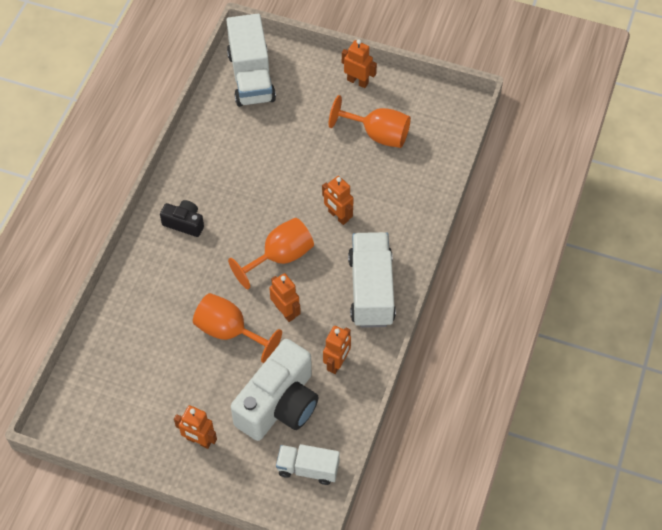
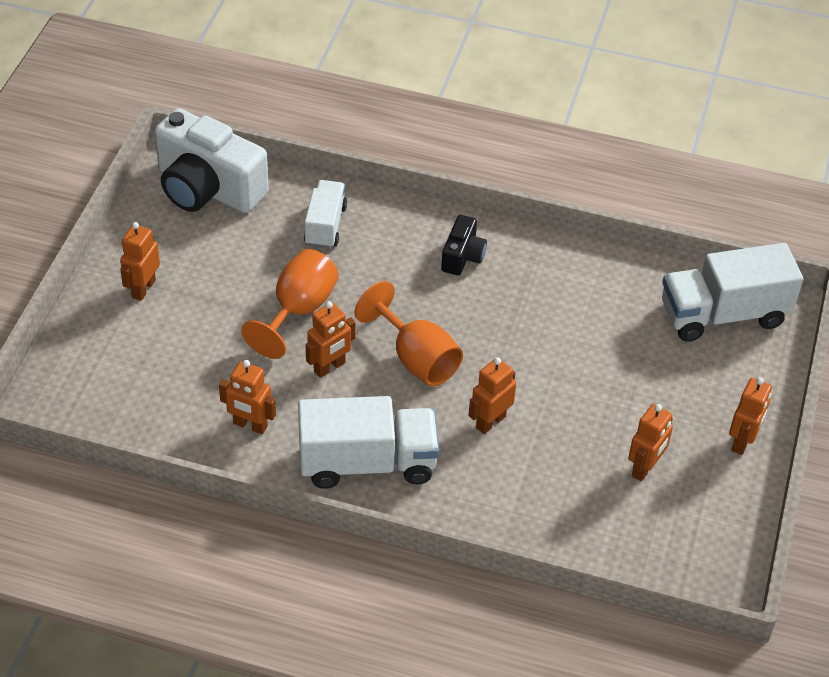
camera: 85 degrees right, 10 degrees down
(279, 404) = (190, 365): white camera -> white camera (208, 188)
(308, 469) = (96, 398): white truck -> white truck (325, 226)
(378, 134) = (645, 468): orange goblet -> orange robot

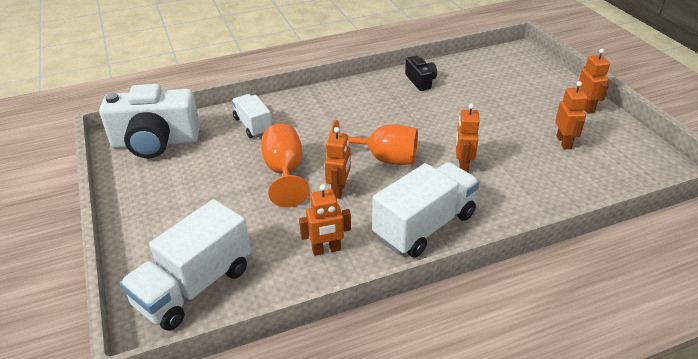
camera: 35 degrees left, 10 degrees down
(143, 288) = (164, 214): orange robot -> none
(462, 256) = (348, 103): black camera -> black camera (420, 81)
(723, 314) = (502, 66): white truck -> white truck (194, 286)

